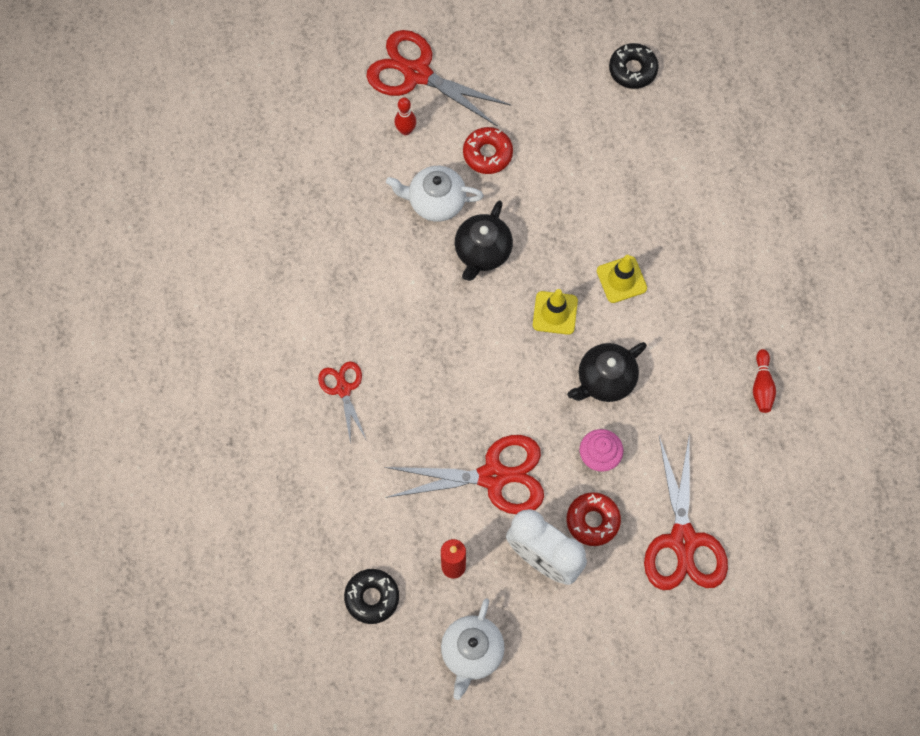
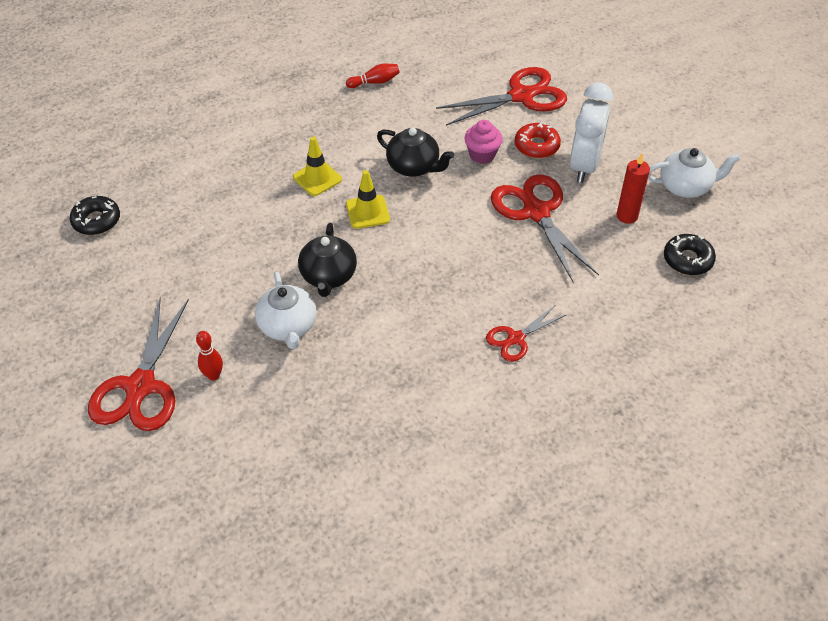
camera: 110 degrees left, 20 degrees down
(482, 252) = (328, 276): black teapot -> black teapot turned 90 degrees clockwise
(487, 154) = (221, 301): red donut -> none

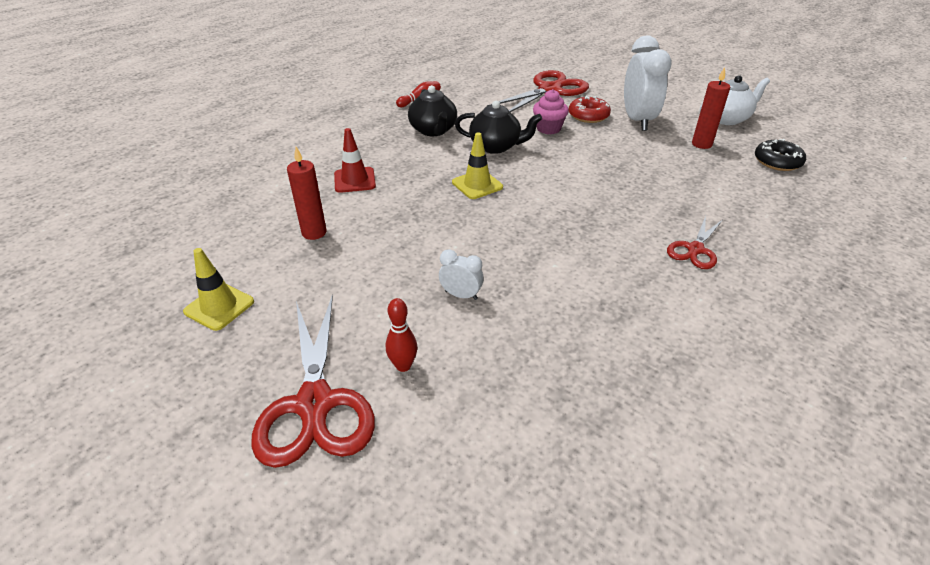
camera: 20 degrees left, 10 degrees down
(96, 221) = (186, 249): black donut -> none
(201, 230) = (314, 233): none -> red candle
(261, 178) = (354, 180): none -> red traffic cone
(288, 327) = (461, 295): white teapot -> white clock
(317, 178) = (411, 170): yellow traffic cone -> yellow traffic cone (219, 307)
(328, 276) = (474, 242): black teapot -> black teapot (433, 130)
(536, 212) = (627, 156): red scissors -> none

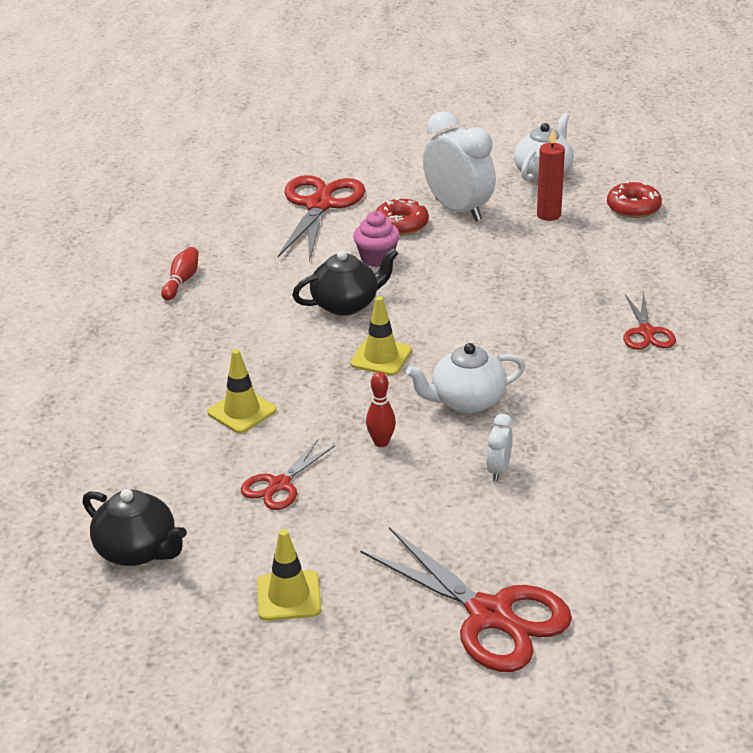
camera: 35 degrees left, 5 degrees down
(314, 233) = (279, 485): red candle -> red scissors
(354, 180) = (242, 411): red traffic cone -> yellow traffic cone
(403, 366) = (523, 550): red bowling pin -> red bowling pin (381, 442)
(433, 130) = (251, 314): black teapot -> black teapot (138, 550)
(461, 295) = (498, 470): white clock -> white clock turned 60 degrees counterclockwise
(498, 237) = (466, 401): none -> white teapot
(777, 162) = (633, 207): black donut -> red donut

